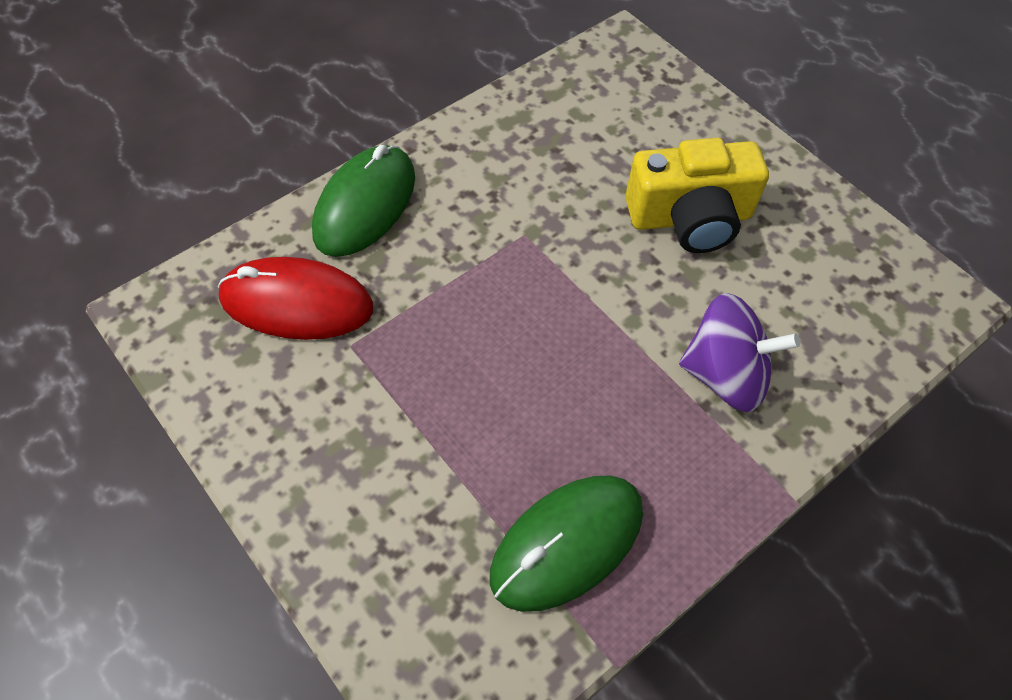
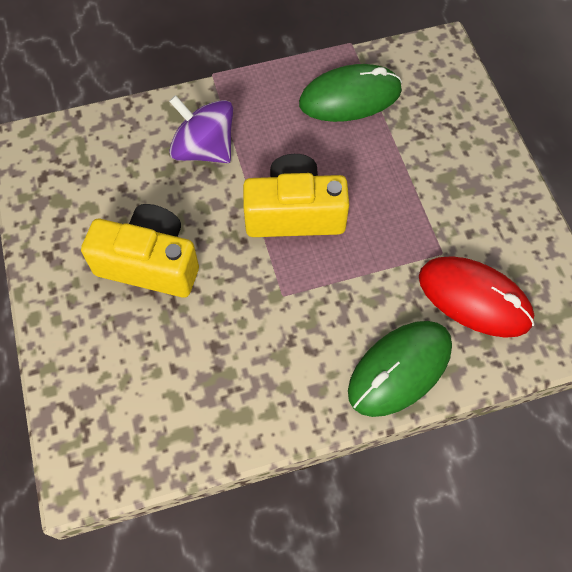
camera: 155 degrees left, 5 degrees up
(559, 330) = (294, 213): none -> yellow camera

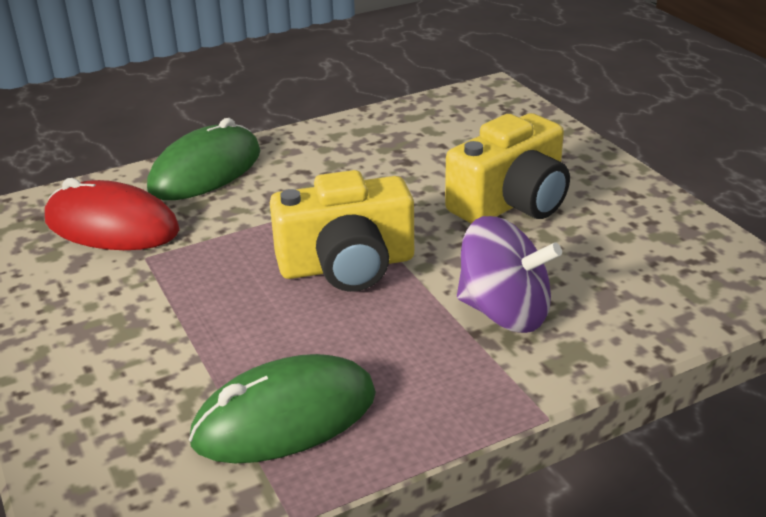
camera: 170 degrees right, 30 degrees down
(150, 263) = (511, 202): yellow camera -> yellow camera turned 45 degrees counterclockwise

